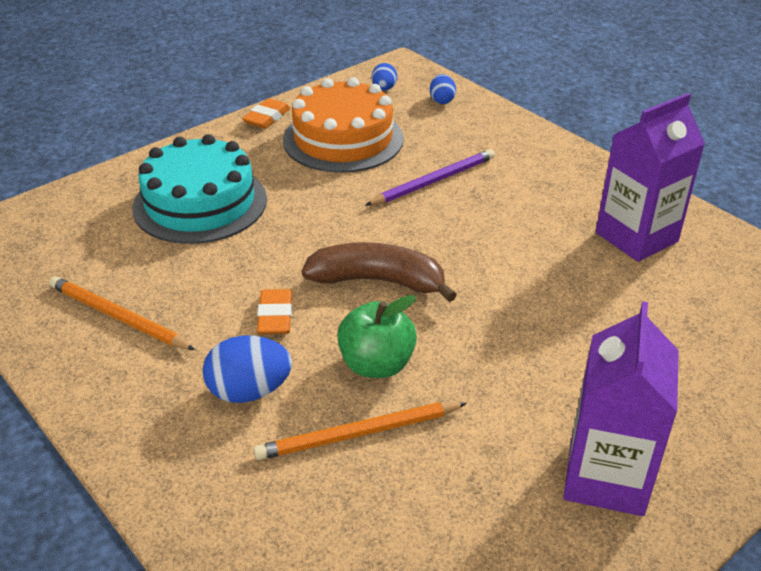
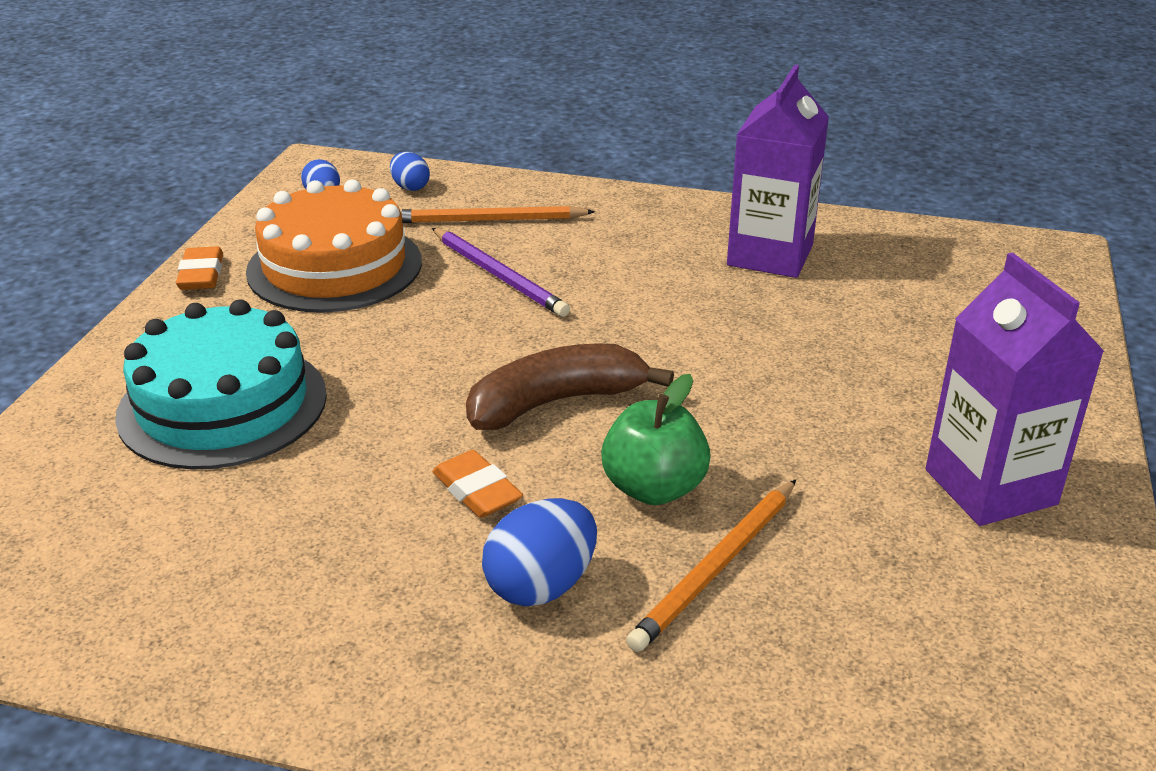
camera: 35 degrees left, 5 degrees down
(118, 317) = (265, 584): orange pencil -> orange pencil (489, 220)
(433, 181) = (498, 275): purple pencil -> purple pencil turned 120 degrees clockwise

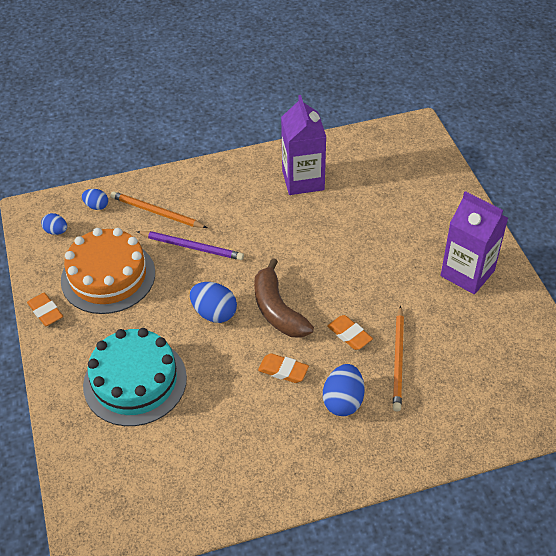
camera: 30 degrees left, 15 degrees up
(444, 367) = (214, 313): none -> blue egg
(489, 220) = (157, 212): orange pencil -> orange pencil turned 60 degrees clockwise
(556, 402) = (277, 310): brown banana -> brown banana turned 60 degrees counterclockwise
(654, 488) = (349, 335): green apple -> orange eraser

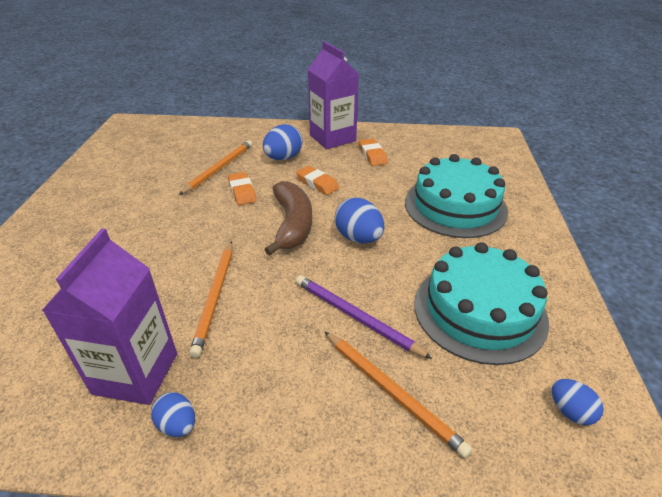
camera: 160 degrees left, 10 degrees down
(45, 312) = (562, 290): orange eraser -> orange eraser (372, 155)
(96, 206) = (498, 443): blue egg -> blue egg (177, 425)
(108, 276) = (479, 311): orange cake -> turquoise cake
(293, 232) = (215, 297): none -> orange pencil
(467, 273) = (89, 206): purple carton -> purple carton (332, 138)

